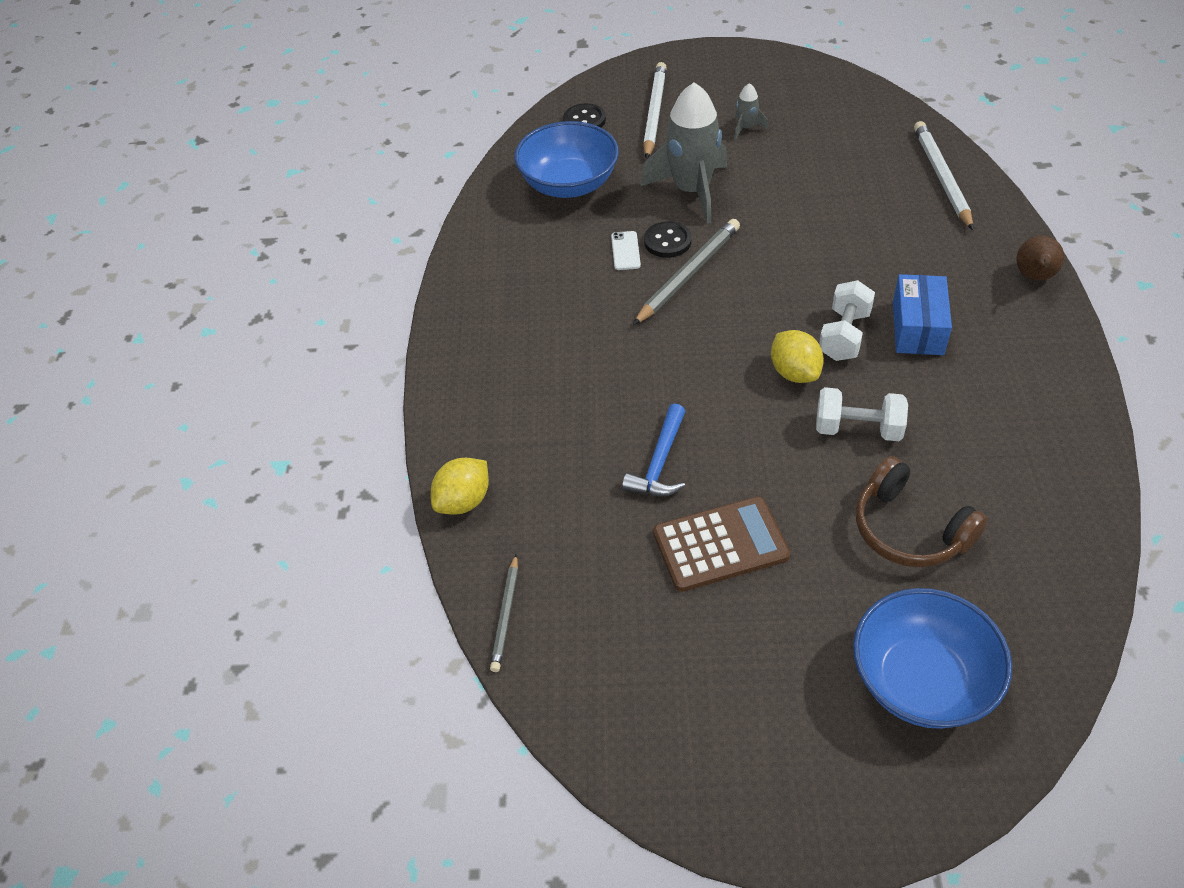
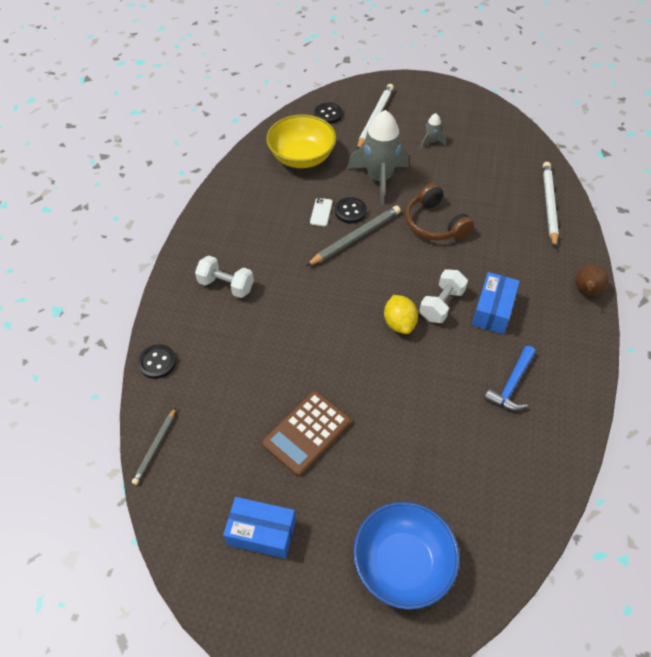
camera: 10 degrees right, 5 degrees up
(463, 501) = (157, 362): yellow lemon -> black button
(569, 184) = (302, 157): blue bowl -> yellow bowl
(659, 463) = (289, 366): blue hammer -> blue hammer (511, 385)
(707, 690) = (261, 532): none -> blue box
(720, 544) = (307, 433): brown calculator -> brown calculator turned 135 degrees clockwise
(858, 429) = (426, 373): white dumbbell -> white dumbbell (226, 285)
(909, 529) = (434, 453): brown headphones -> brown headphones (434, 223)

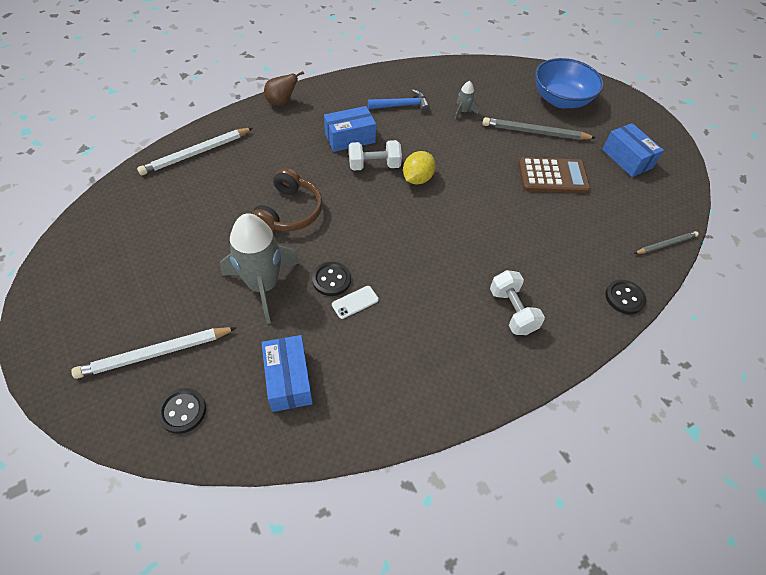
camera: 135 degrees left, 0 degrees up
(302, 157) = (288, 380): yellow bowl -> blue box
(355, 238) = (361, 255): grey pencil -> grey pencil (535, 132)
(431, 142) = (163, 276): grey rocket -> grey rocket (463, 112)

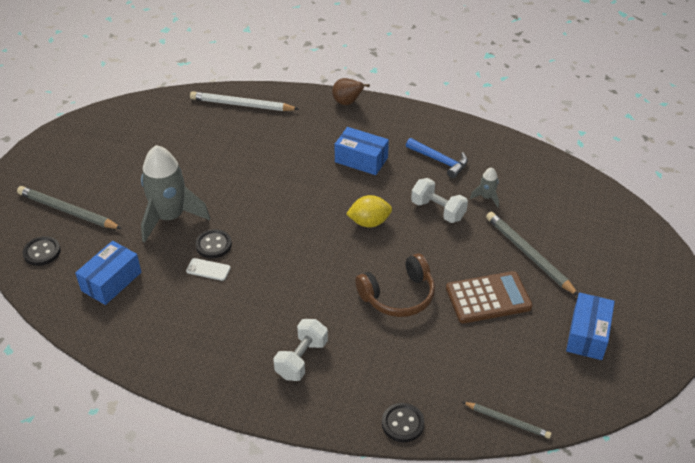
camera: 50 degrees right, 10 degrees down
(155, 353) = (68, 211): white pencil -> grey pencil
(289, 212) = (247, 183): brown headphones -> brown headphones (398, 296)
(374, 165) = (350, 191): white dumbbell -> white dumbbell (438, 210)
(552, 176) = (488, 298): brown calculator -> brown calculator turned 60 degrees counterclockwise
(561, 100) = (602, 245): blue bowl -> none

